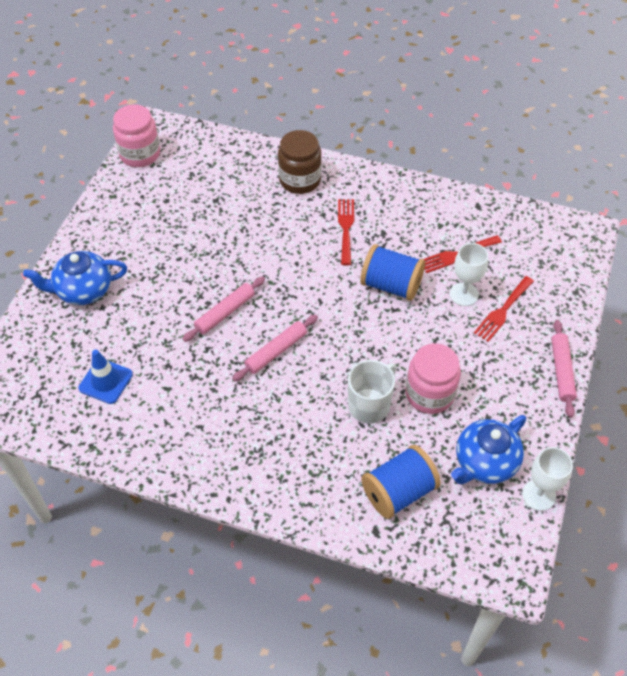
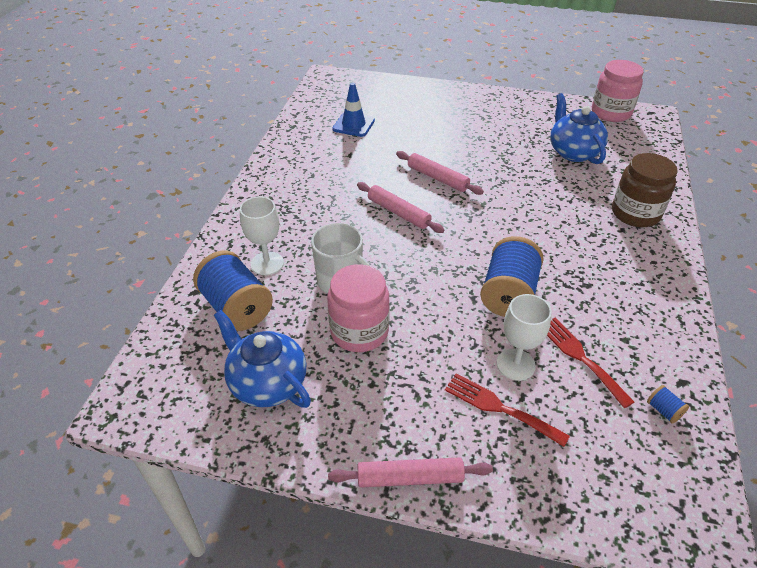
camera: 85 degrees right, 10 degrees down
(83, 290) = (442, 104): blue teapot -> blue teapot (573, 152)
(346, 228) = (580, 253): red fork -> none
(501, 222) = (663, 410): none -> blue spool
(538, 495) = (219, 439): white goblet -> white goblet (267, 263)

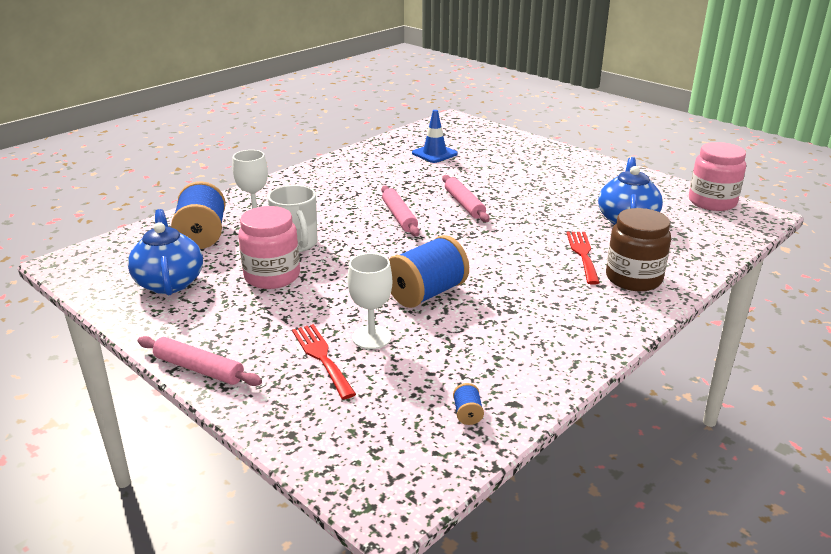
camera: 30 degrees right, 15 degrees down
(580, 357) = (437, 353): red fork -> red fork (583, 254)

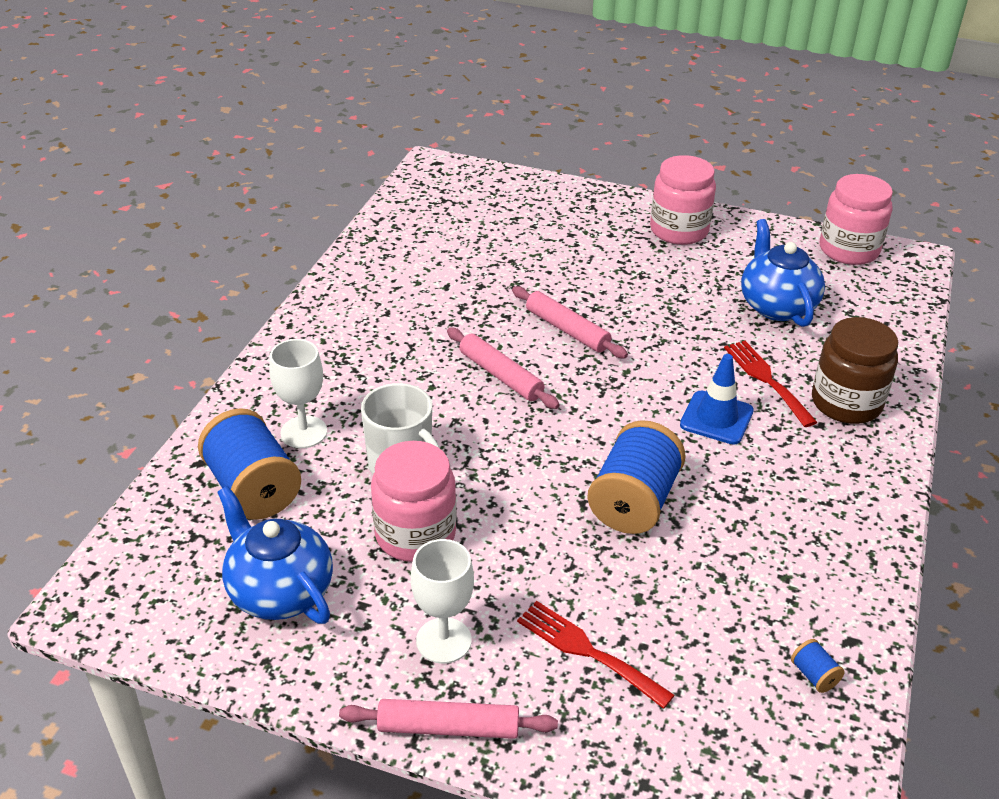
camera: 25 degrees left, 10 degrees up
(371, 337) = (622, 597): white goblet -> white goblet (443, 640)
(434, 154) = (459, 242): blue traffic cone -> blue traffic cone (716, 418)
(589, 172) = (679, 230): none -> pink jar

